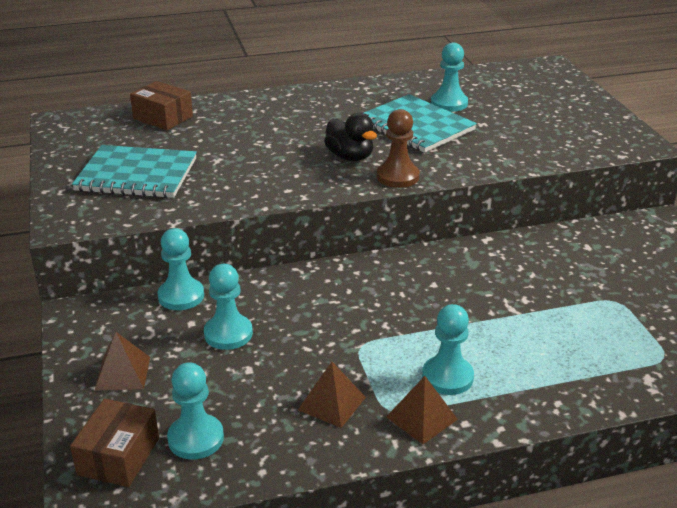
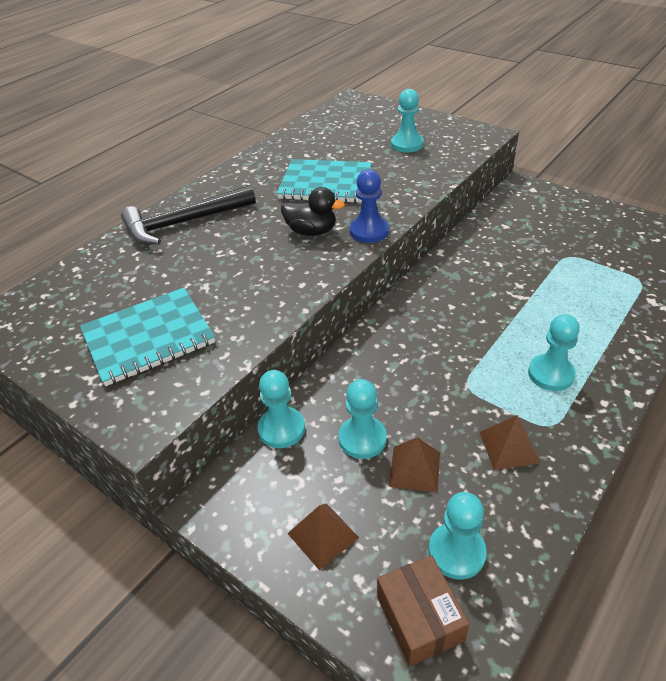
camera: 35 degrees left, 10 degrees up
(163, 117) = (100, 269): brown box -> none
(261, 110) = (183, 223): none -> black hammer
(397, 177) = (369, 231): brown pawn -> blue pawn
(422, 418) = (576, 417): brown pyramid -> brown pyramid (415, 469)
(449, 103) = (324, 155): turquoise pawn -> turquoise pawn (407, 144)

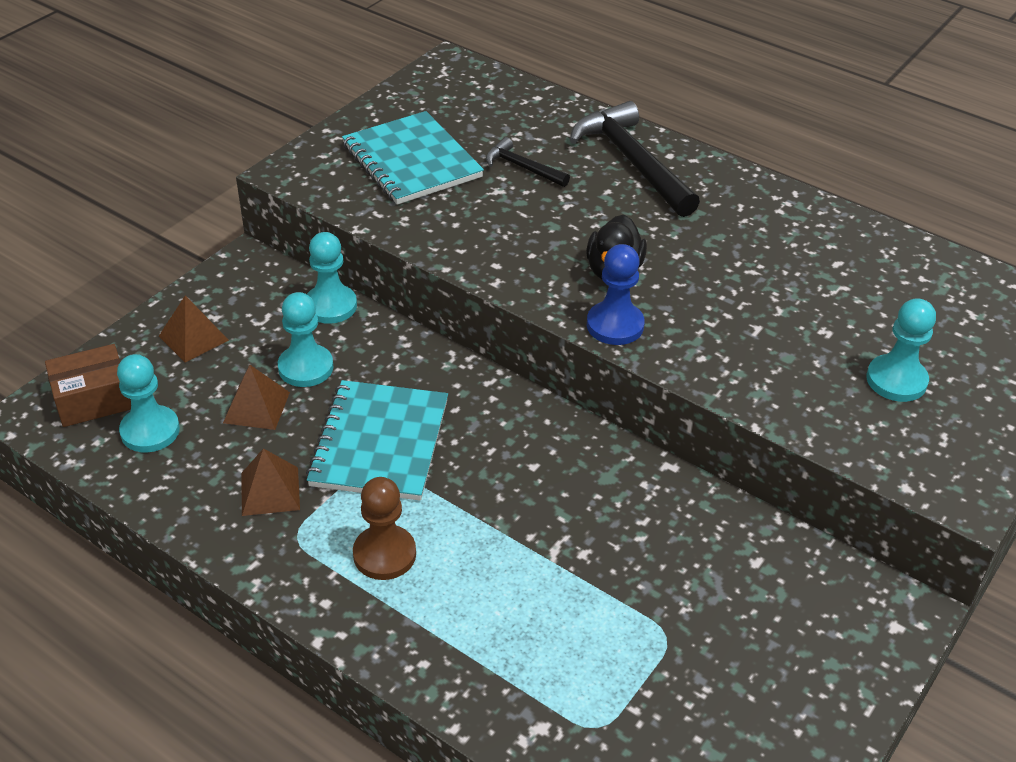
camera: 85 degrees right, 0 degrees up
(176, 274) = (522, 167): none -> black hammer
(325, 184) = (745, 283): turquoise notebook -> turquoise notebook (379, 443)
(550, 374) = (384, 554): turquoise pawn -> brown pawn

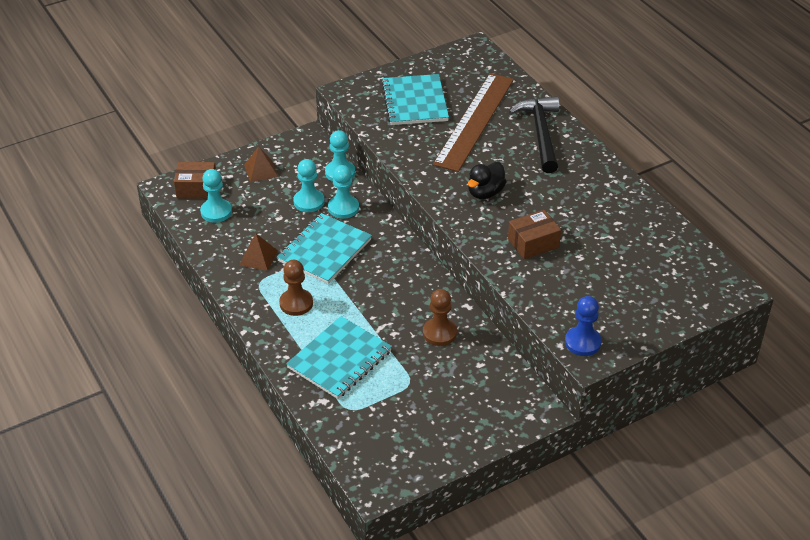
camera: 25 degrees right, 0 degrees up
(256, 407) = (273, 215): brown pyramid -> none
(522, 167) = (474, 121): black hammer -> brown ruler
(522, 635) = (339, 359): none -> turquoise notebook
(615, 325) = (465, 221): blue pawn -> blue pawn (582, 342)
(657, 527) = (439, 333): none -> brown pawn
(742, 330) = (533, 243): none -> brown box
(896, 380) = (599, 293): turquoise pawn -> turquoise pawn (343, 208)

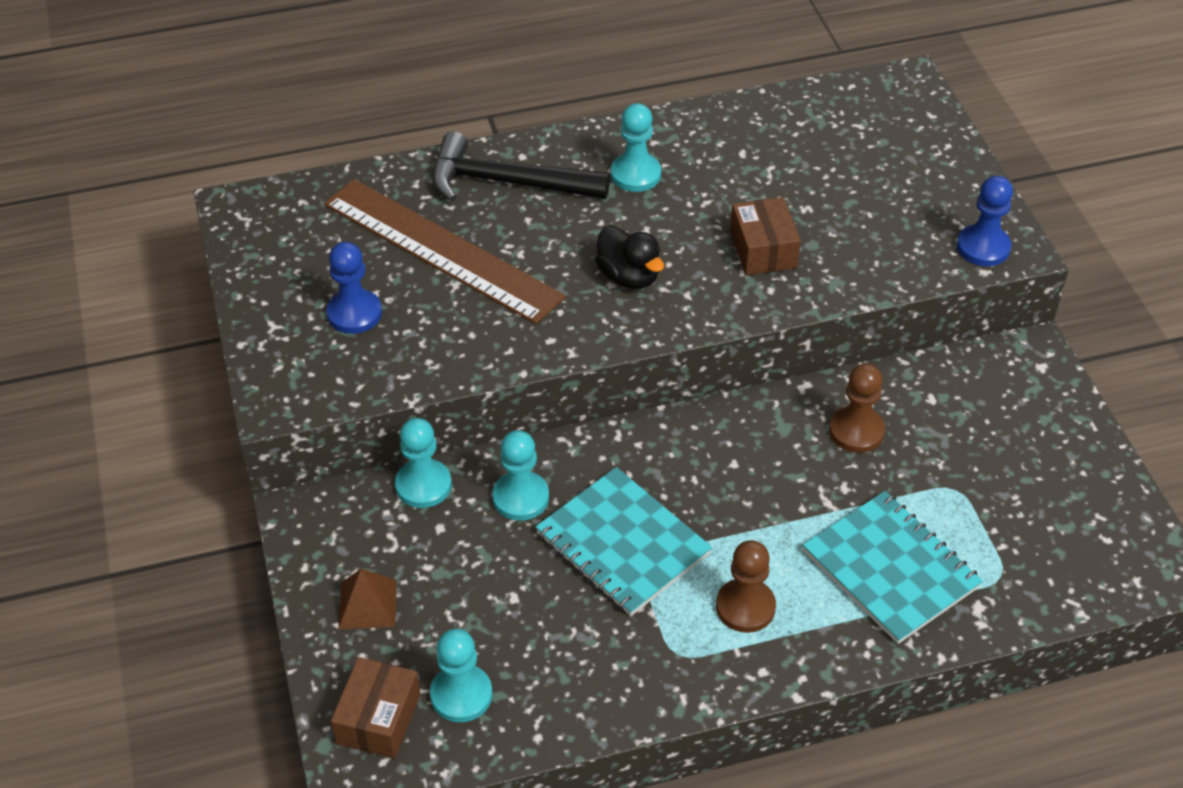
camera: 75 degrees left, 5 degrees up
(258, 257) = (612, 645): brown pyramid -> none
(309, 202) = (486, 544): turquoise pawn -> turquoise pawn (635, 174)
(414, 102) = (354, 313): turquoise notebook -> blue pawn

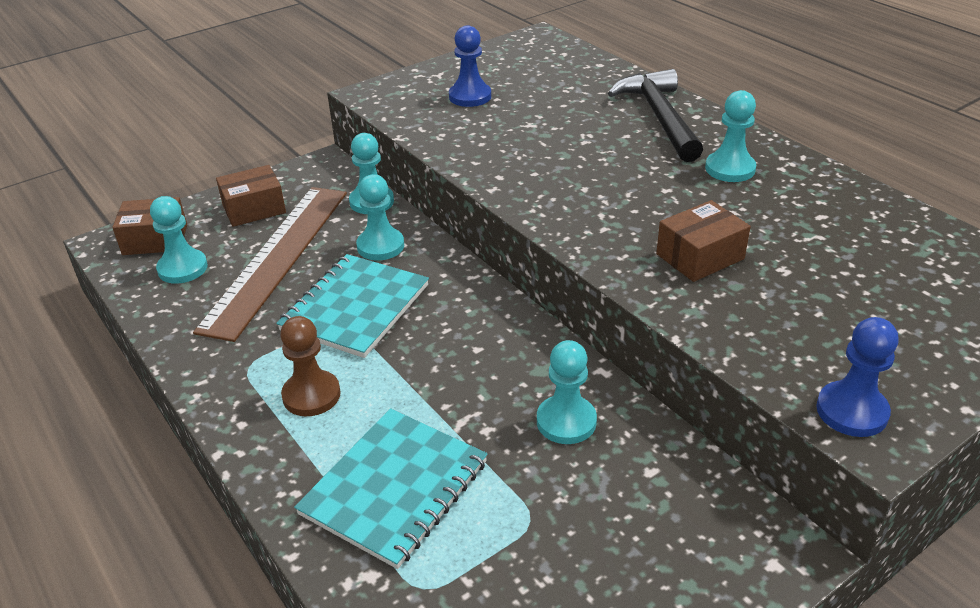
camera: 70 degrees right, 10 degrees down
(367, 604) = (254, 209): brown pyramid -> brown box
(441, 250) = (560, 110): brown ruler -> brown ruler (277, 257)
(629, 276) = (601, 194): black duck -> none
(856, 431) = (566, 421): brown pawn -> turquoise pawn

